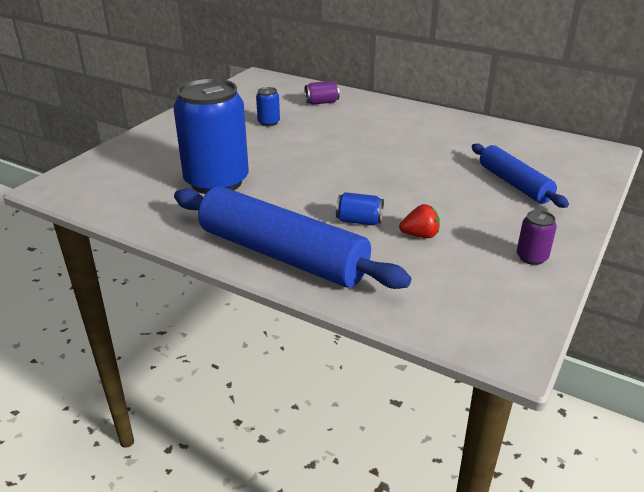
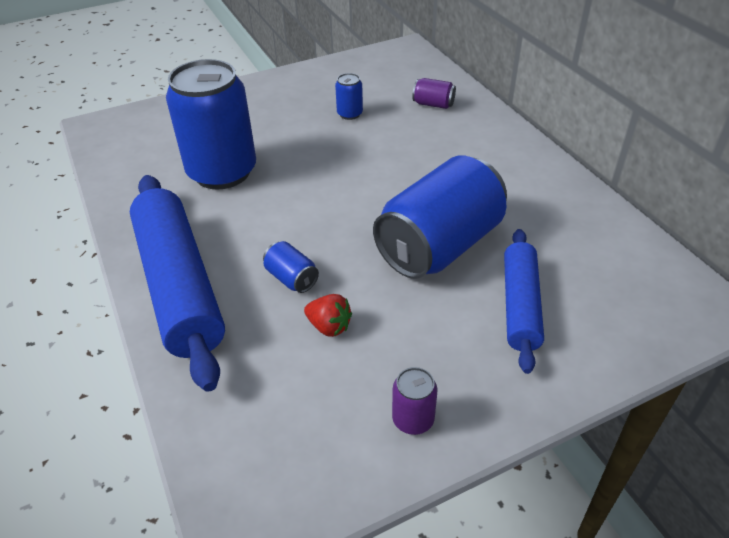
camera: 35 degrees right, 10 degrees up
(430, 172) = (439, 246): none -> blue can

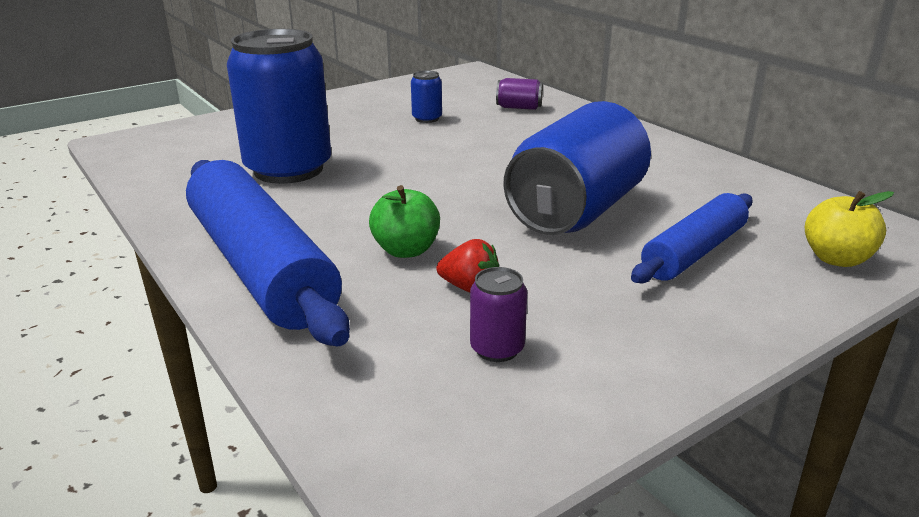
camera: 10 degrees left, 15 degrees down
(291, 278) = (406, 250): blue can -> green apple
(413, 419) = (613, 363): purple can -> purple can (497, 349)
(520, 305) = (694, 252): blue rolling pin -> blue rolling pin turned 45 degrees clockwise
(637, 326) = (836, 259): none -> yellow apple

